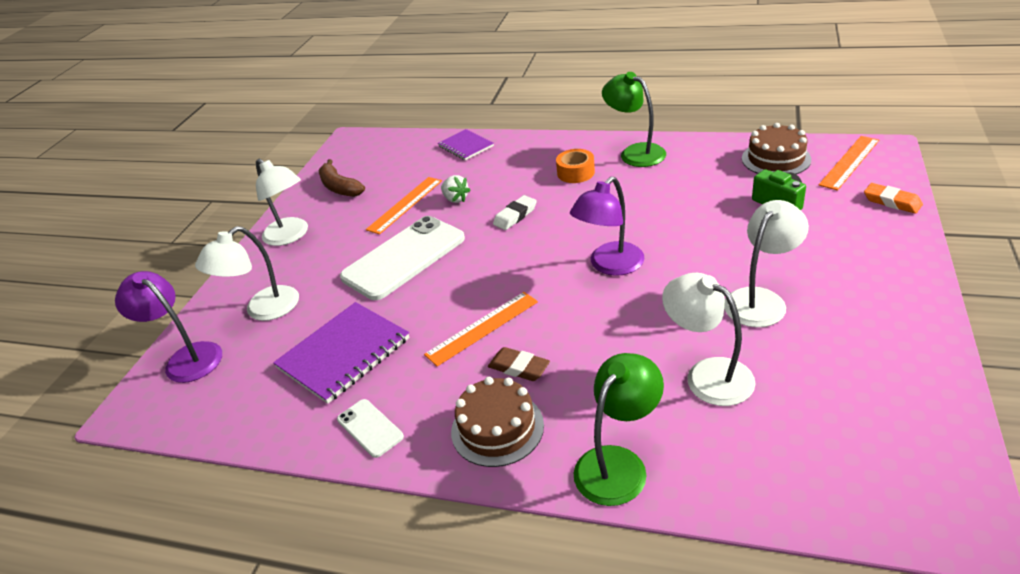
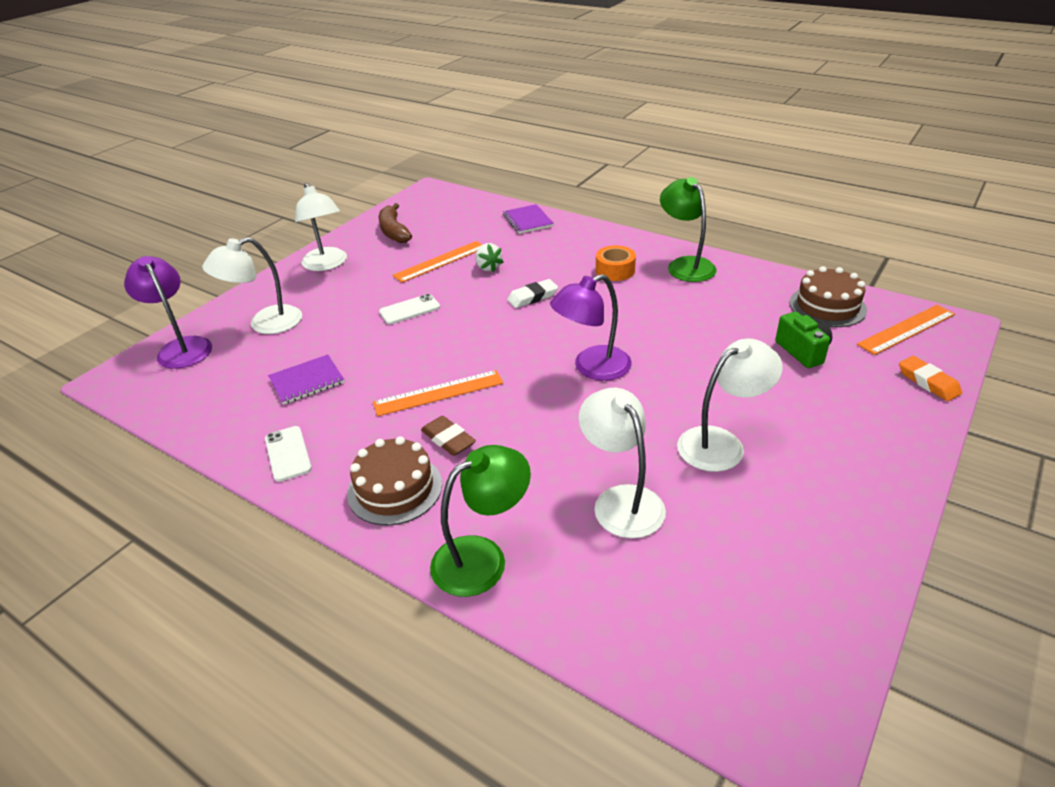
camera: 15 degrees right, 0 degrees up
(344, 354) = (307, 381): purple notebook -> purple notebook, size x0.60
(404, 258) = (409, 310): white phone -> white phone, size x0.47

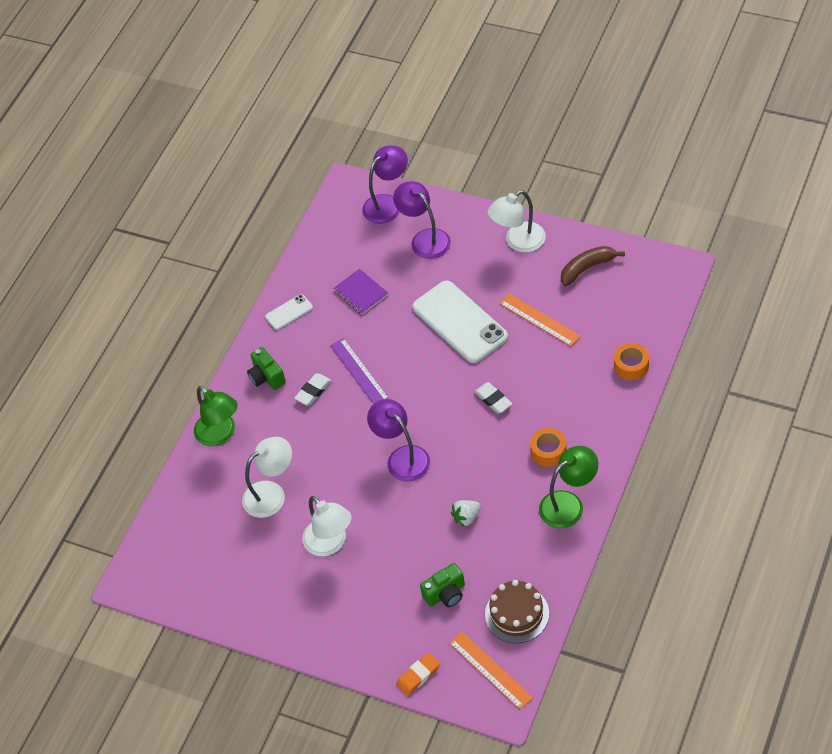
camera: 85 degrees right, 15 degrees up
(265, 323) = (425, 239): white lamp -> purple lamp
(395, 489) = (267, 377): brown cake -> green camera
(409, 310) = (459, 322): white phone -> white phone, size x2.15
(438, 393) = (359, 372): orange ruler -> purple ruler
(448, 439) = (313, 391): brown eraser -> white eraser
(488, 267) = (535, 357): white strawberry -> white strawberry (466, 517)
(527, 220) = (631, 366): purple notebook -> orange tape

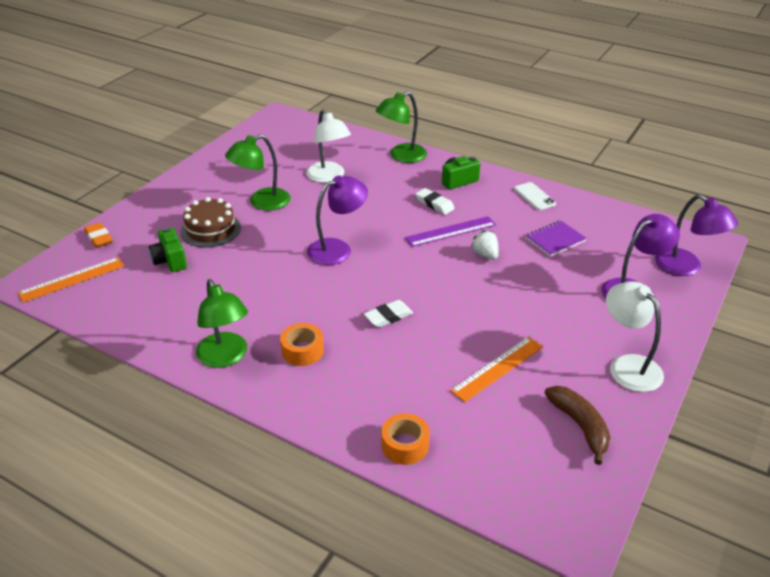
camera: 90 degrees right, 15 degrees down
(330, 544) = (262, 202): white lamp -> green lamp
(459, 322) = (504, 303): white phone -> none
(466, 517) = (247, 282): white strawberry -> white strawberry (485, 255)
(517, 614) = (118, 303): brown cake -> brown cake (210, 229)

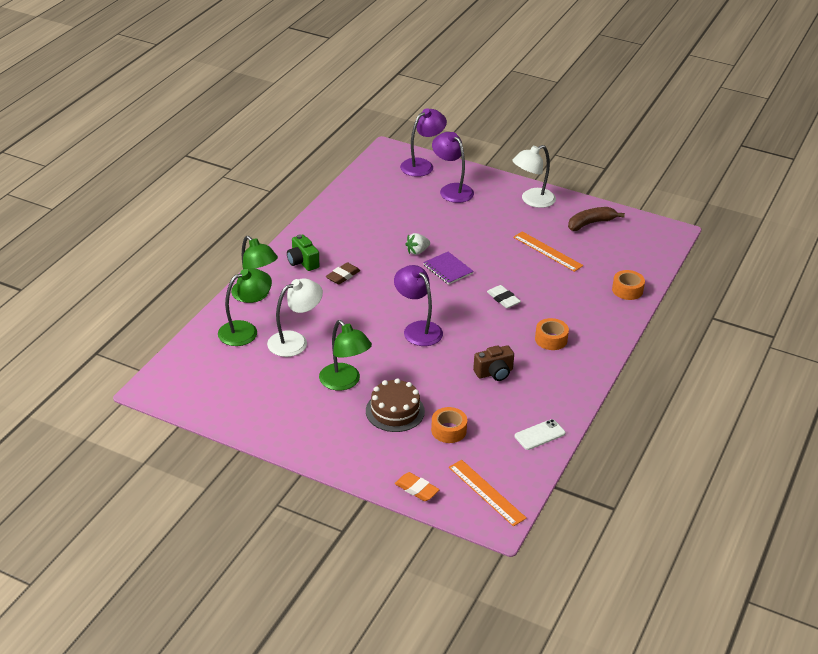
camera: 95 degrees left, 0 degrees up
(99, 238) = (416, 489): orange eraser -> orange eraser turned 75 degrees clockwise
(170, 261) = (448, 430): green camera -> orange tape
(225, 357) = (567, 378): green lamp -> green lamp (245, 331)
(250, 298) = (494, 373): none -> brown camera
(434, 204) = (343, 276): white eraser -> brown eraser
(451, 231) = (385, 268): purple ruler -> none
(534, 196) = (328, 222): white phone -> white phone (539, 435)
(555, 240) = (393, 217): purple notebook -> purple notebook (448, 269)

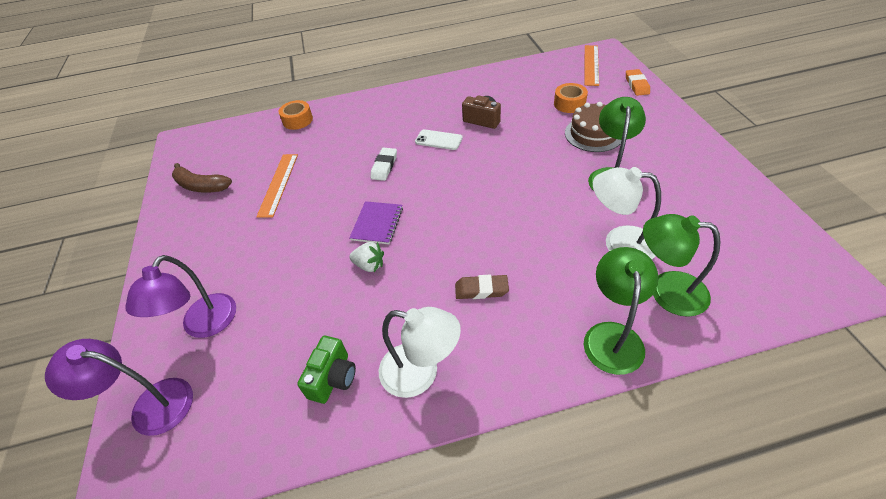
camera: 125 degrees left, 10 degrees up
(302, 262) = (502, 347): green camera -> green camera (333, 378)
(418, 329) = (489, 184): purple lamp -> none
(532, 200) = (182, 245): white lamp -> white lamp (421, 373)
(539, 435) = (513, 74): white phone -> white phone (438, 140)
(551, 339) = (407, 119): orange tape -> none

